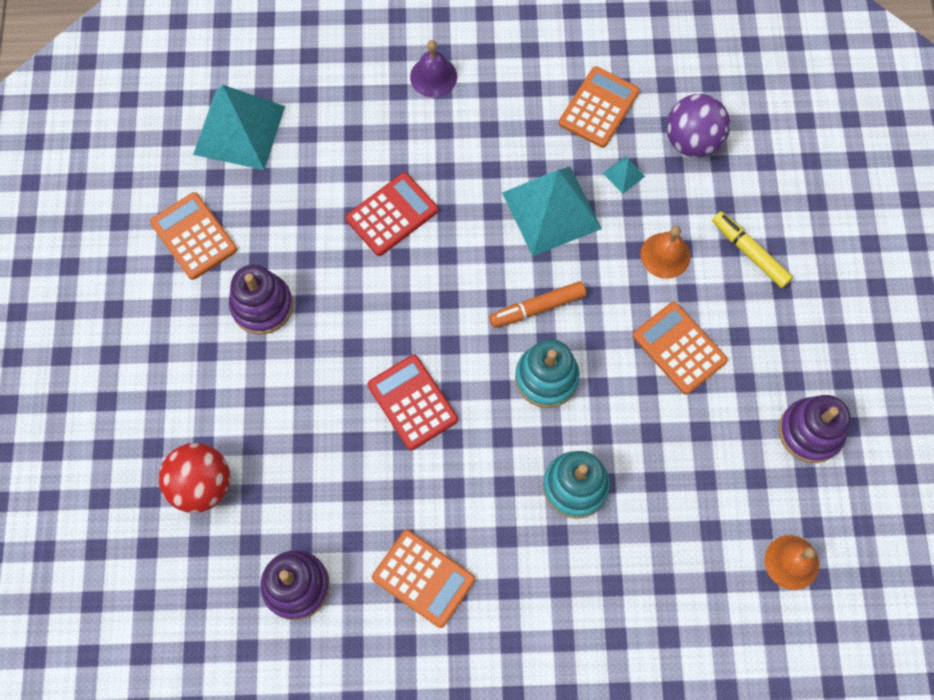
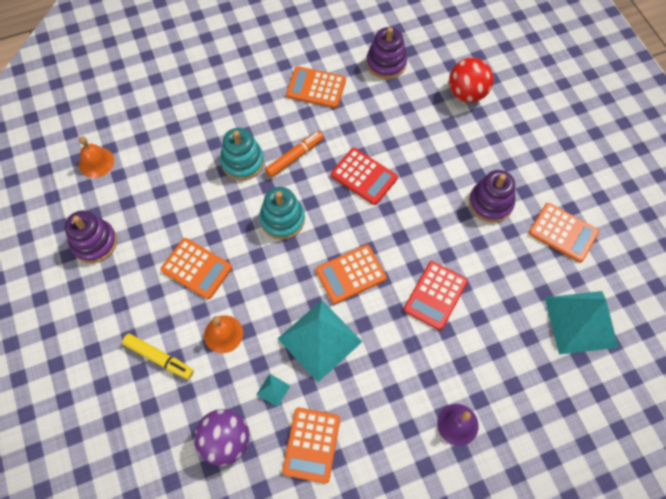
camera: 160 degrees right, 5 degrees down
(484, 274) = (350, 274): none -> orange calculator
(537, 308) = (305, 263): orange marker -> orange marker (294, 157)

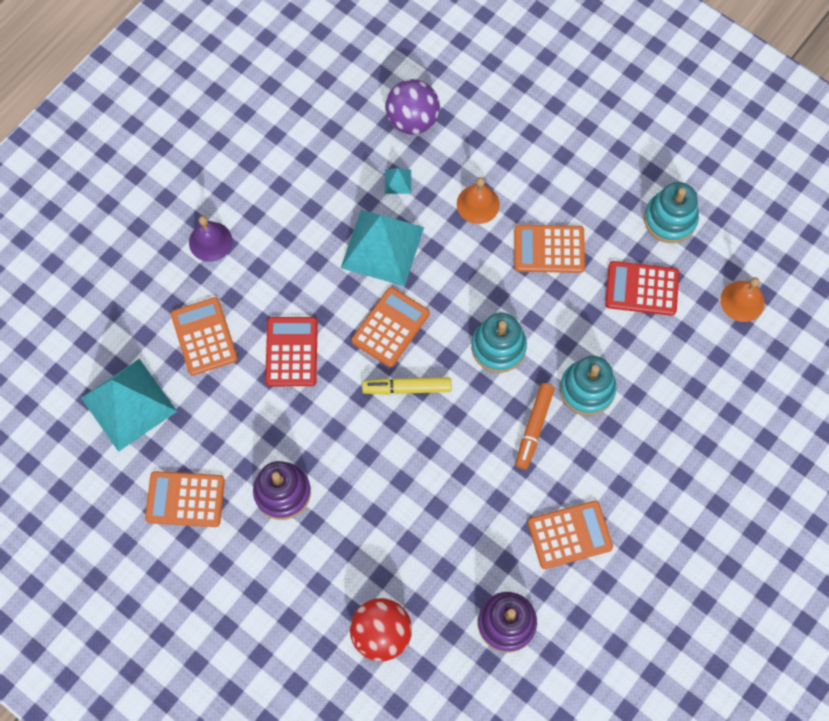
camera: 150 degrees right, 5 degrees up
(94, 242) = (670, 219): purple stacking toy -> turquoise stacking toy
(159, 358) = (521, 152): yellow marker -> yellow marker (407, 388)
(311, 445) = (334, 156): orange calculator -> orange calculator (204, 336)
(364, 176) = (442, 446): red calculator -> red calculator (641, 288)

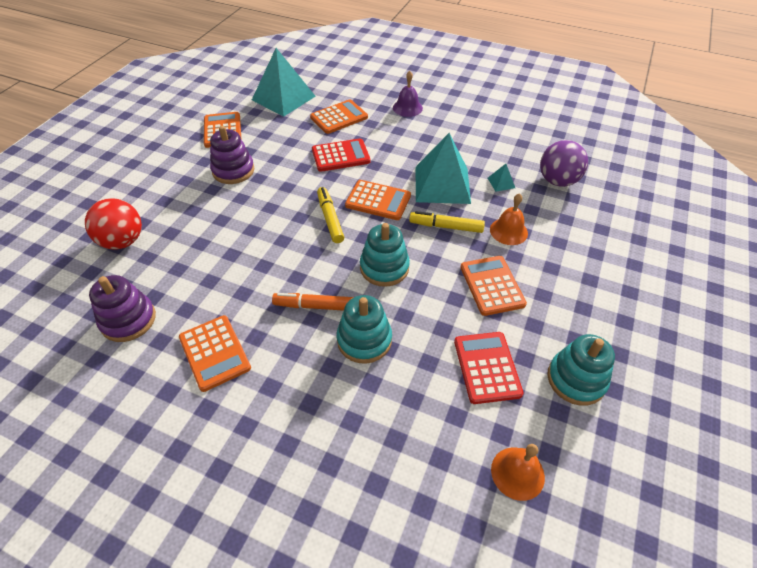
camera: 75 degrees right, 20 degrees down
(454, 266) = (446, 227): none -> yellow marker

